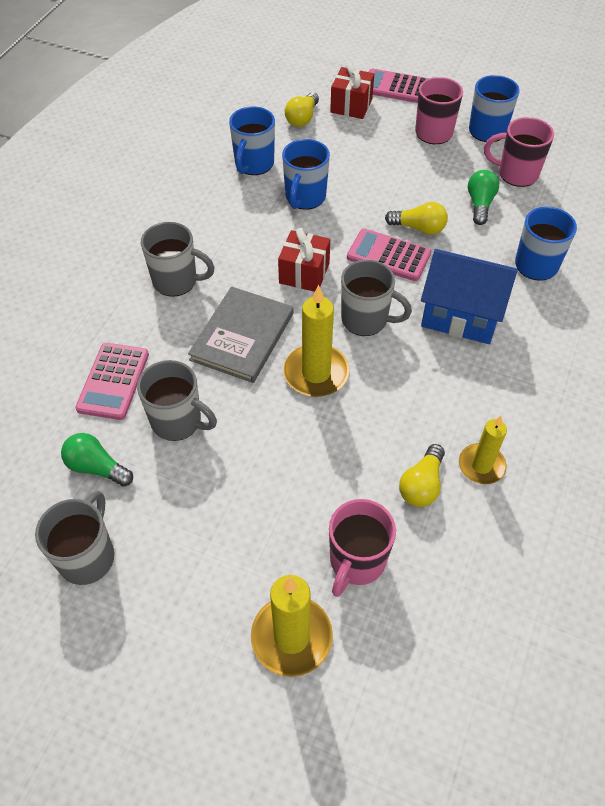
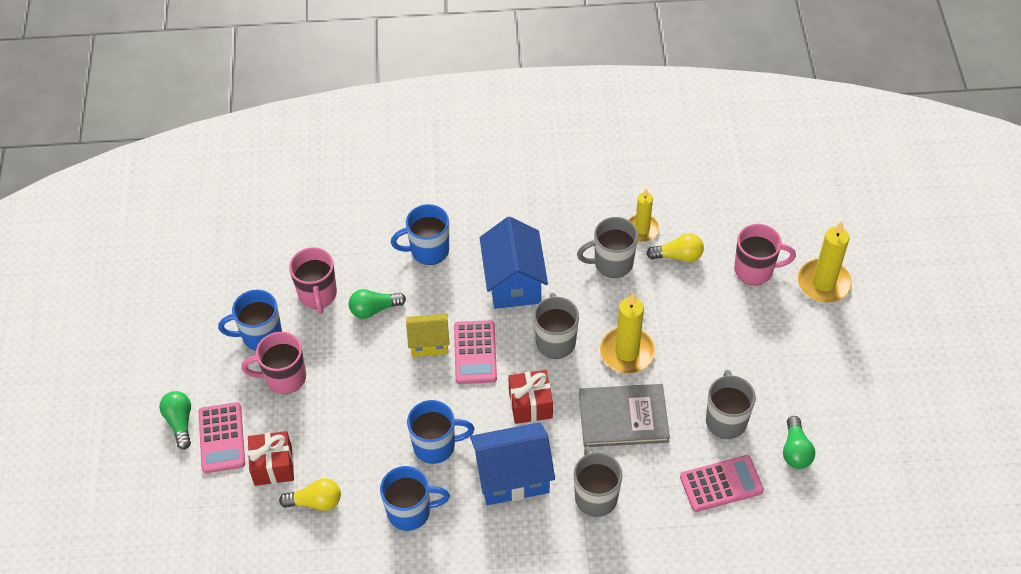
camera: 115 degrees left, 0 degrees up
(88, 556) = (857, 416): grey mug -> grey mug (612, 263)
(239, 234) = (512, 476): none -> blue house
(418, 228) = (429, 343): yellow light bulb -> yellow house
(424, 71) = (180, 422): none -> green light bulb

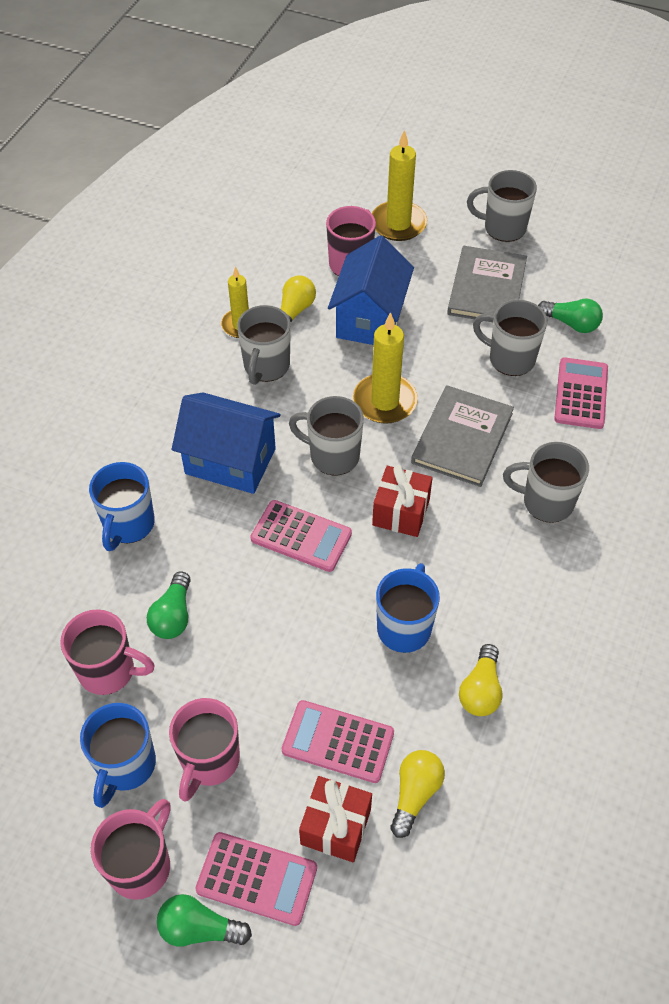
camera: 65 degrees left, 0 degrees up
(203, 375) = (141, 866): none -> pink mug
(331, 442) = (338, 742): none -> pink calculator
(410, 512) = (480, 690): blue mug -> yellow light bulb
(429, 343) = (259, 577): yellow house -> none
(512, 476) = (484, 567): blue house -> blue house (370, 319)
(793, 374) = (487, 288): none -> grey book
(875, 360) = (503, 228): none -> grey mug

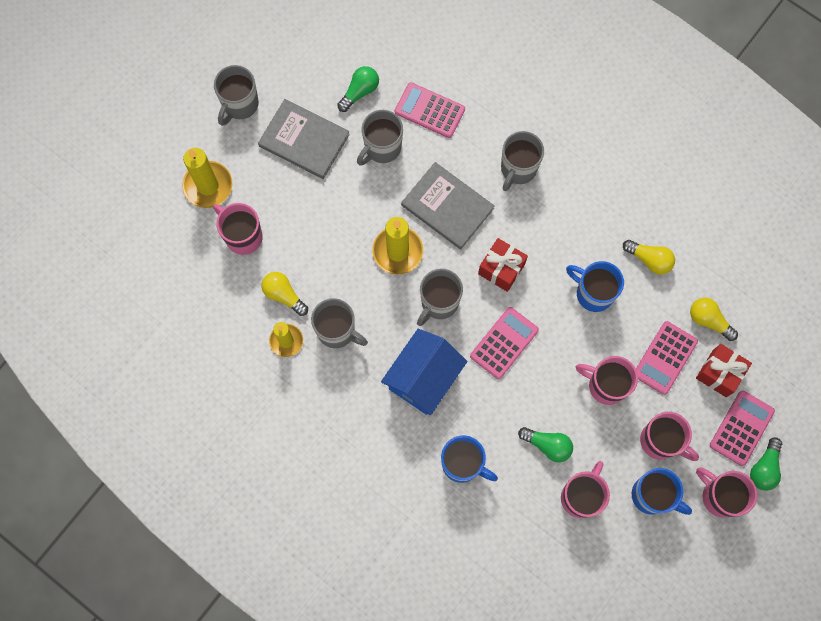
camera: 75 degrees left, 20 degrees up
(275, 670) = (605, 385): none -> pink mug
(370, 319) = (310, 238): blue house -> none

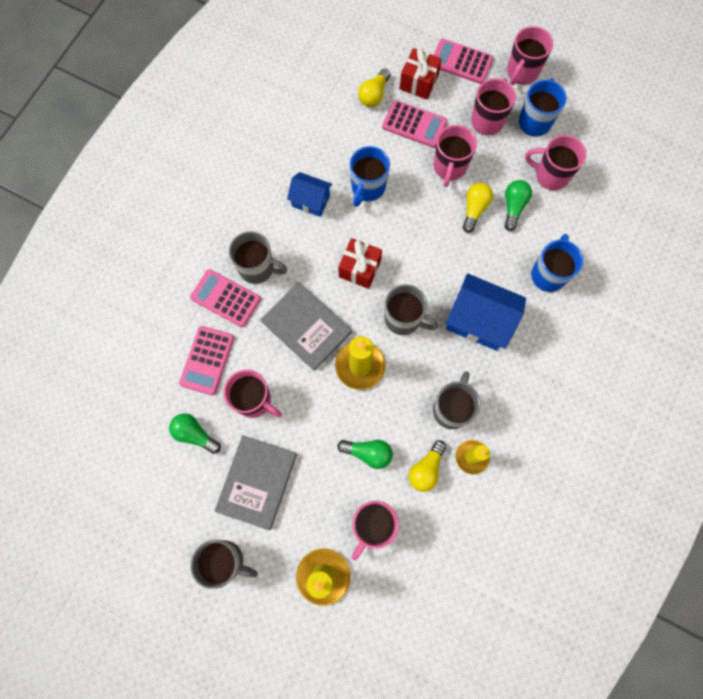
camera: 100 degrees left, 0 degrees up
(382, 148) = (254, 400): grey mug -> pink mug
(447, 207) = (306, 327): grey book -> grey book turned 75 degrees counterclockwise
(504, 343) = (430, 256): pink calculator -> pink calculator (225, 298)
(586, 232) = (311, 201): none -> blue house
(649, 260) = (327, 146): yellow light bulb -> yellow light bulb (474, 209)
(764, 468) = (490, 43): green light bulb -> green light bulb (368, 453)

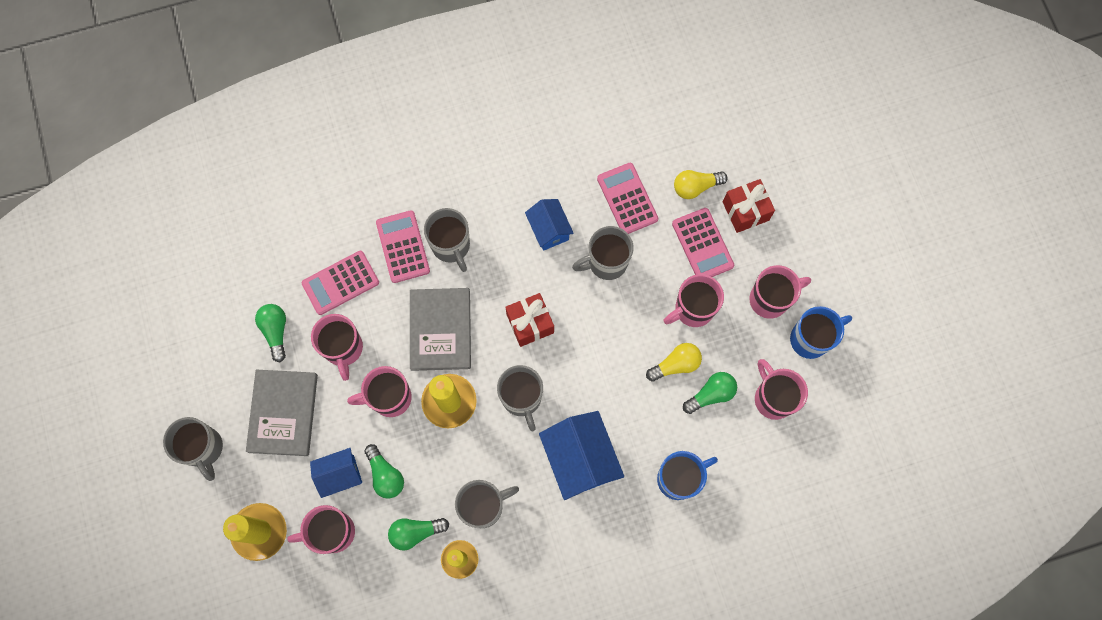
camera: 45 degrees right, 0 degrees up
(257, 482) = (283, 413): grey book -> grey book turned 60 degrees counterclockwise
(338, 483) = (340, 475): none -> blue house
(367, 188) = (606, 262): blue mug -> grey mug
(426, 469) = (415, 532): yellow light bulb -> green light bulb
(461, 62) = (802, 227): pink calculator -> pink calculator (627, 199)
(522, 72) = (847, 285): pink mug -> pink mug (389, 398)

